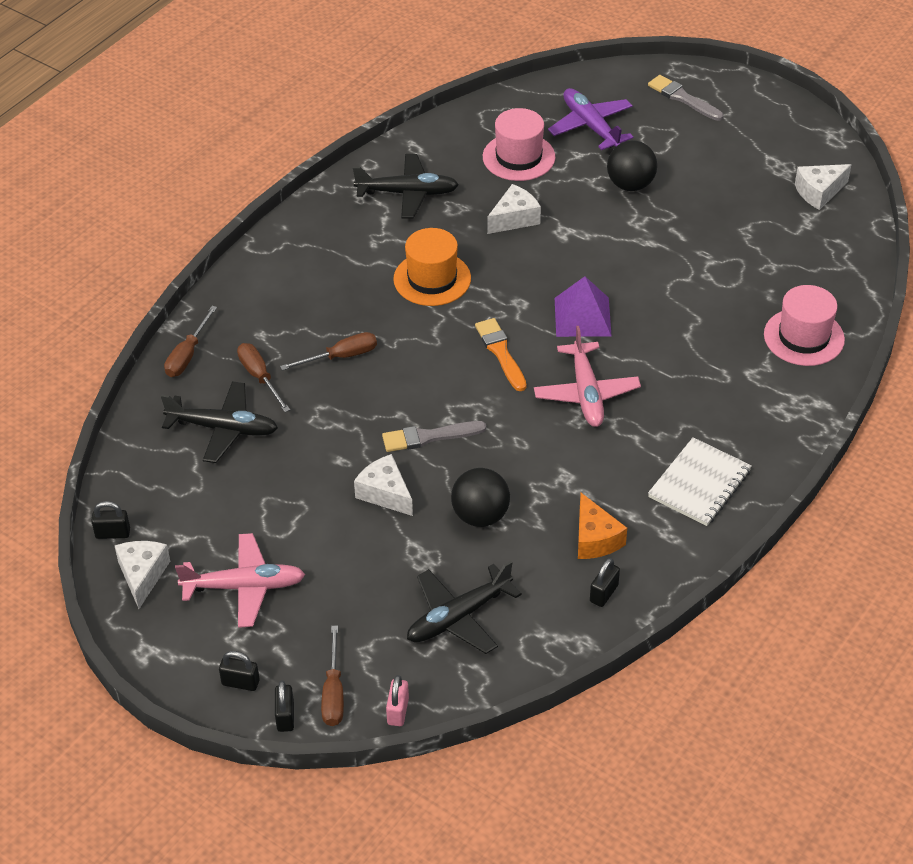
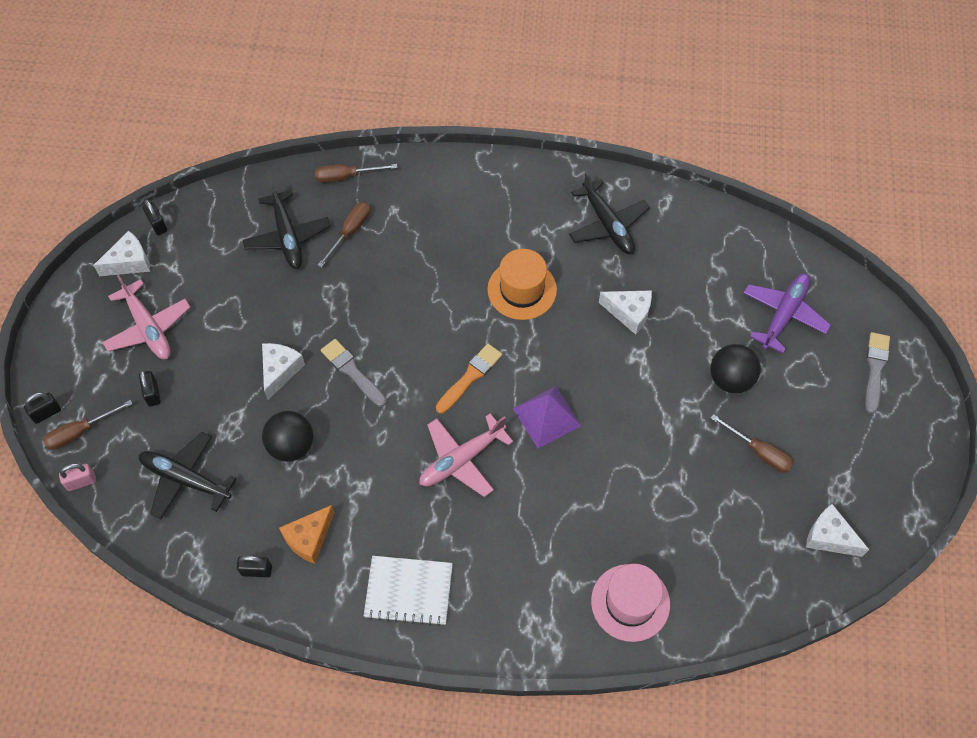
camera: 60 degrees right, 15 degrees up
(240, 683) = (64, 370): black padlock -> black padlock (152, 393)
(341, 357) = (401, 272): brown screwdriver -> brown screwdriver (759, 452)
(518, 157) = (705, 280): pink hat -> none

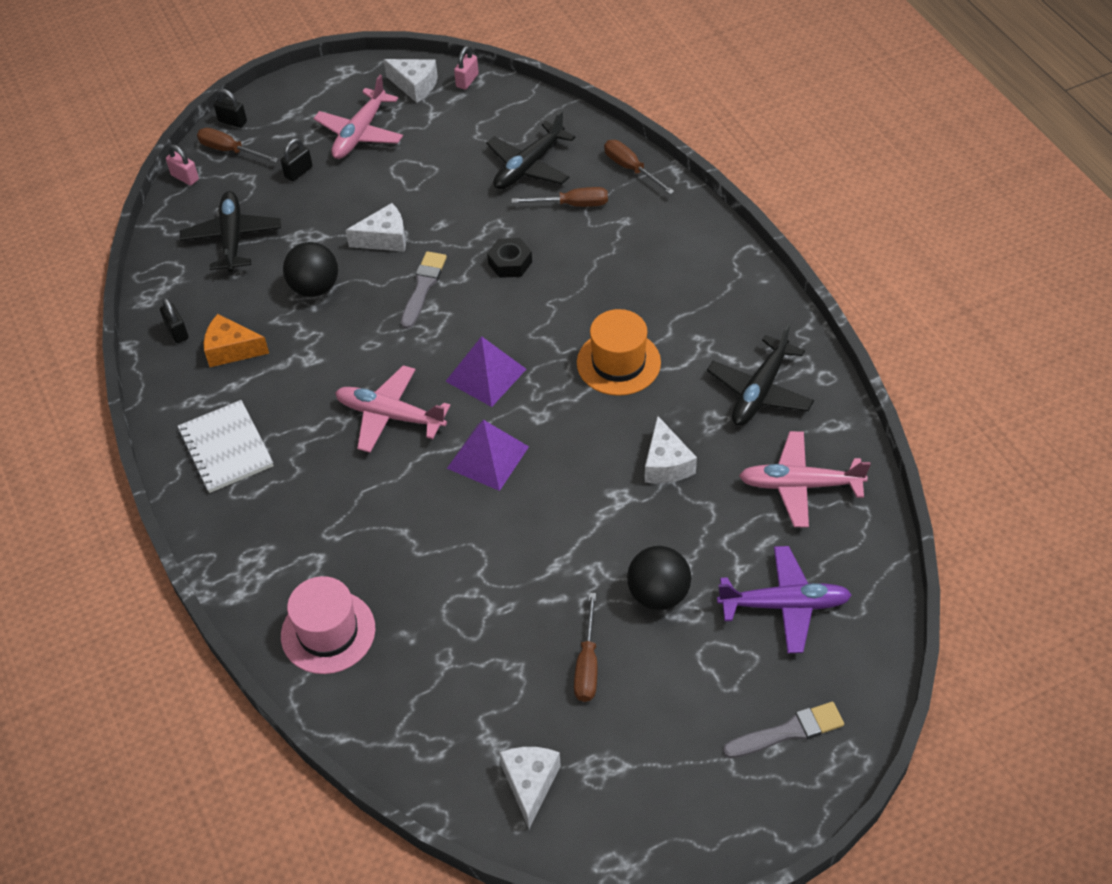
camera: 60 degrees right, 10 degrees down
(157, 225) = (467, 80): black padlock -> pink padlock
(374, 302) = (510, 263): none -> black nut
(470, 377) = (486, 375): orange brush -> purple pyramid
(699, 250) = (799, 485): none -> pink plane

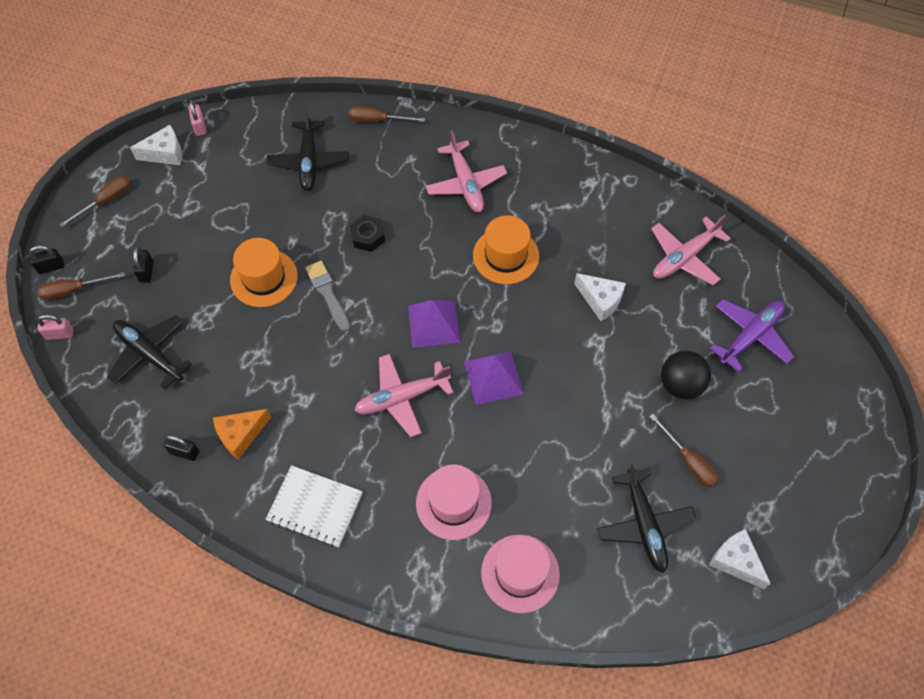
camera: 45 degrees left, 10 degrees up
(315, 287) = (252, 347): black ball -> none
(337, 532) = (453, 503): none -> pink hat
(360, 133) = (162, 213): pink plane -> pink plane (466, 183)
(384, 238) = (264, 278): white cheese -> orange hat
(572, 204) = (366, 169): brown screwdriver -> brown screwdriver (106, 201)
(760, 391) = (604, 215): black plane -> black plane (644, 524)
(788, 731) = (827, 409): grey brush -> none

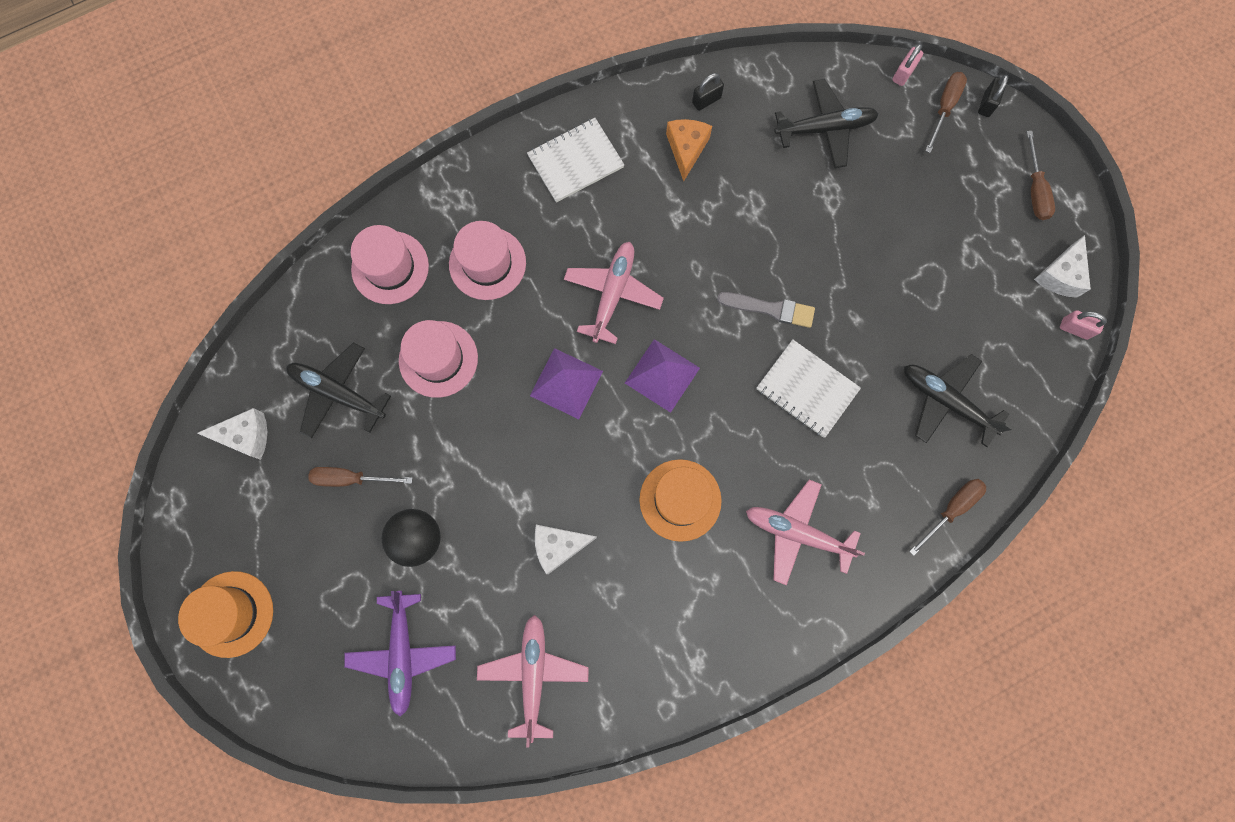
camera: 130 degrees right, 15 degrees up
(146, 272) = (919, 176): black padlock -> none
(264, 278) = (832, 267): orange hat -> orange hat (231, 614)
(367, 237) = (806, 389): black nut -> white notebook
(555, 475) = (438, 359): none -> pink hat

